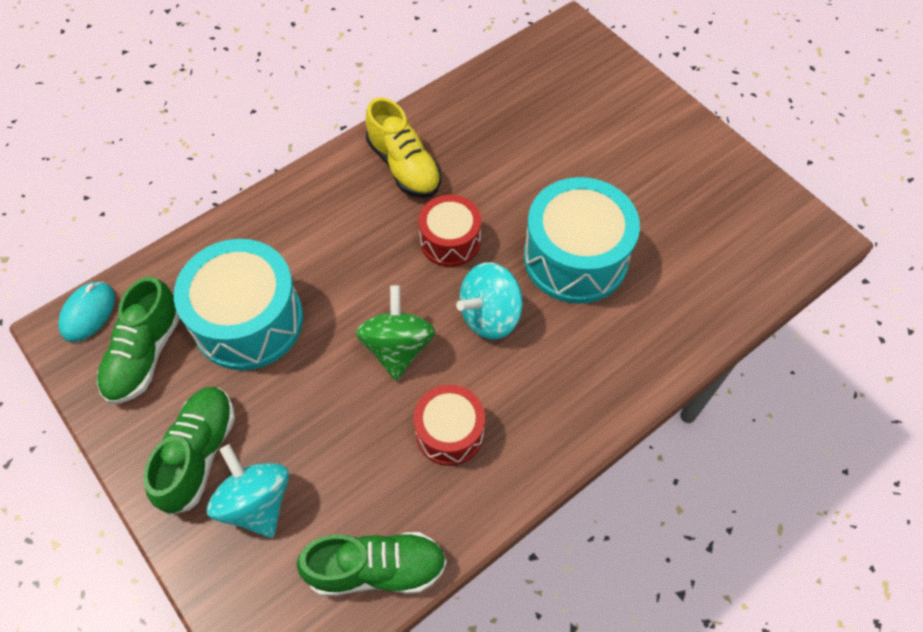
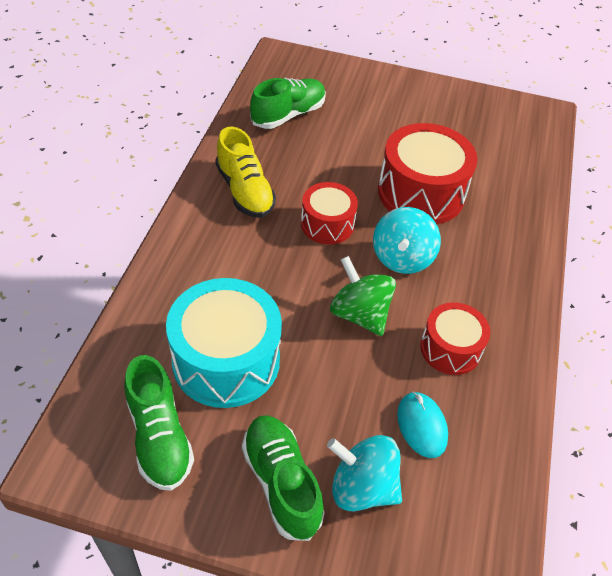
camera: 40 degrees left, 10 degrees down
(88, 313) = (72, 436): turquoise mouse -> turquoise mouse (421, 426)
(377, 569) = (493, 471): green shoe -> green shoe (288, 115)
(404, 166) = (245, 191): yellow shoe -> yellow shoe turned 45 degrees clockwise
(575, 258) = (421, 193): turquoise drum -> red drum

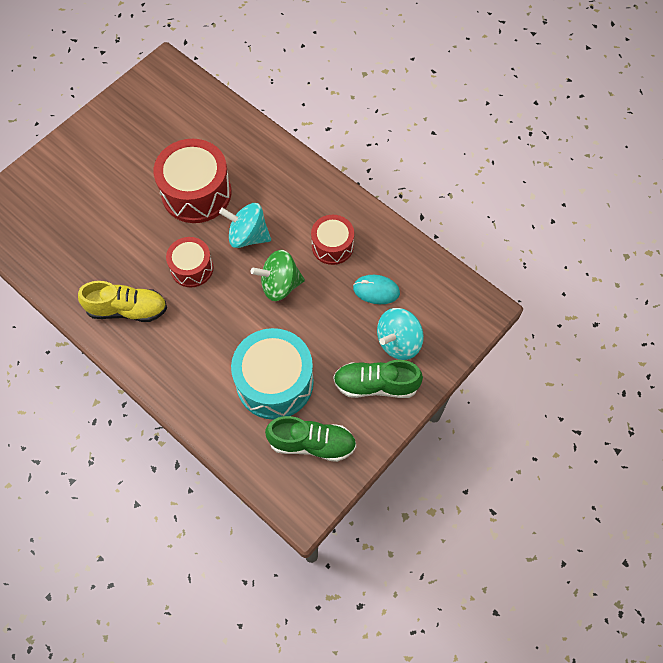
camera: 60 degrees left, 15 degrees up
(288, 115) = (60, 242): green shoe -> none
(402, 258) = (248, 236): turquoise spinning top -> turquoise spinning top turned 150 degrees clockwise

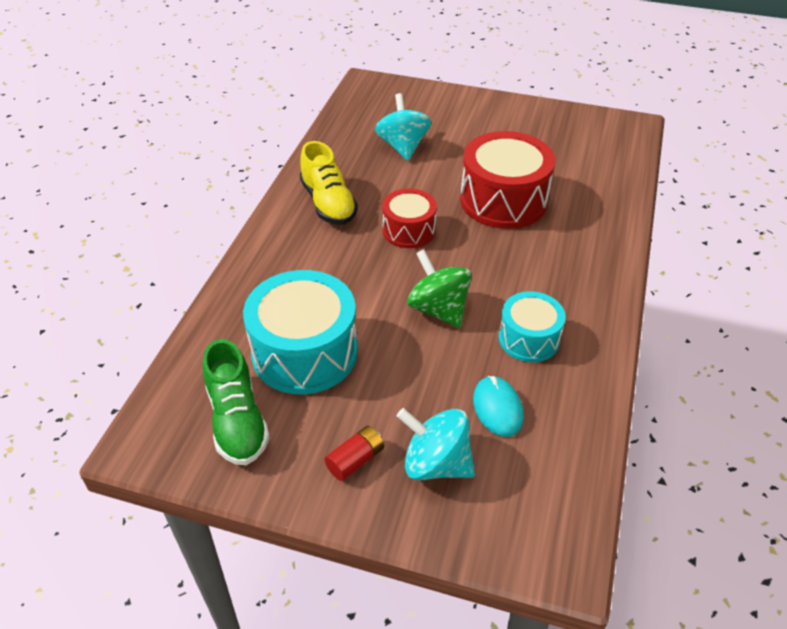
camera: 65 degrees right, 20 degrees down
(248, 236) = (482, 259): turquoise spinning top -> turquoise spinning top (403, 146)
(332, 246) = (529, 338): red drum -> turquoise drum
(375, 385) = (355, 460): green shoe -> red battery

